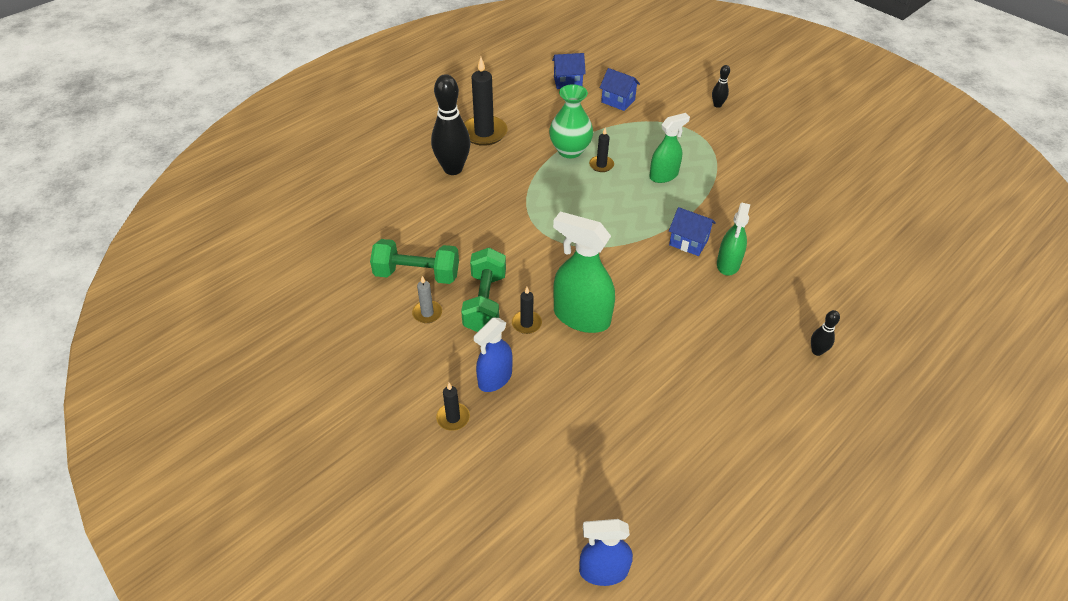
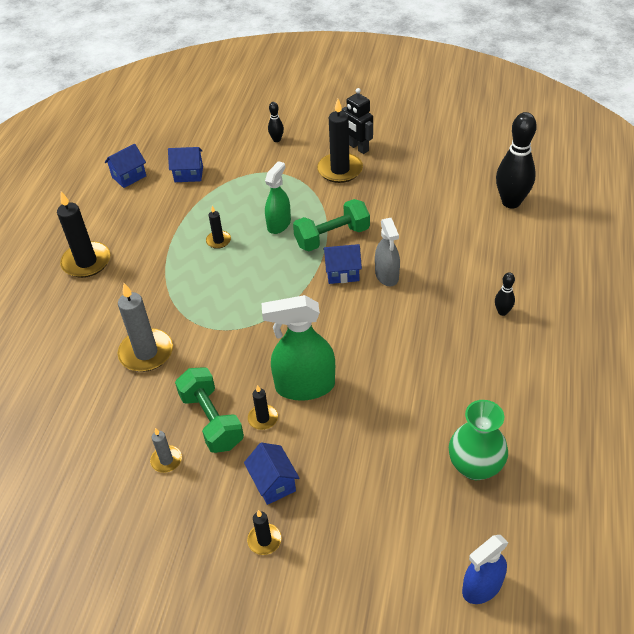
camera: 30 degrees left, 0 degrees up
(417, 274) = (128, 429): green dumbbell -> green dumbbell (332, 237)
(453, 169) = (83, 311): black bowling pin -> black bowling pin (511, 202)
(475, 224) = (146, 352): none -> grey candle
(495, 378) = (273, 483): blue spray bottle -> blue house
(570, 150) = (180, 241): green vase -> green vase (475, 466)
(728, 264) = (387, 275): green spray bottle -> grey spray bottle
(756, 155) = (340, 170): none -> black candle
(789, 143) = (358, 148): none -> black robot

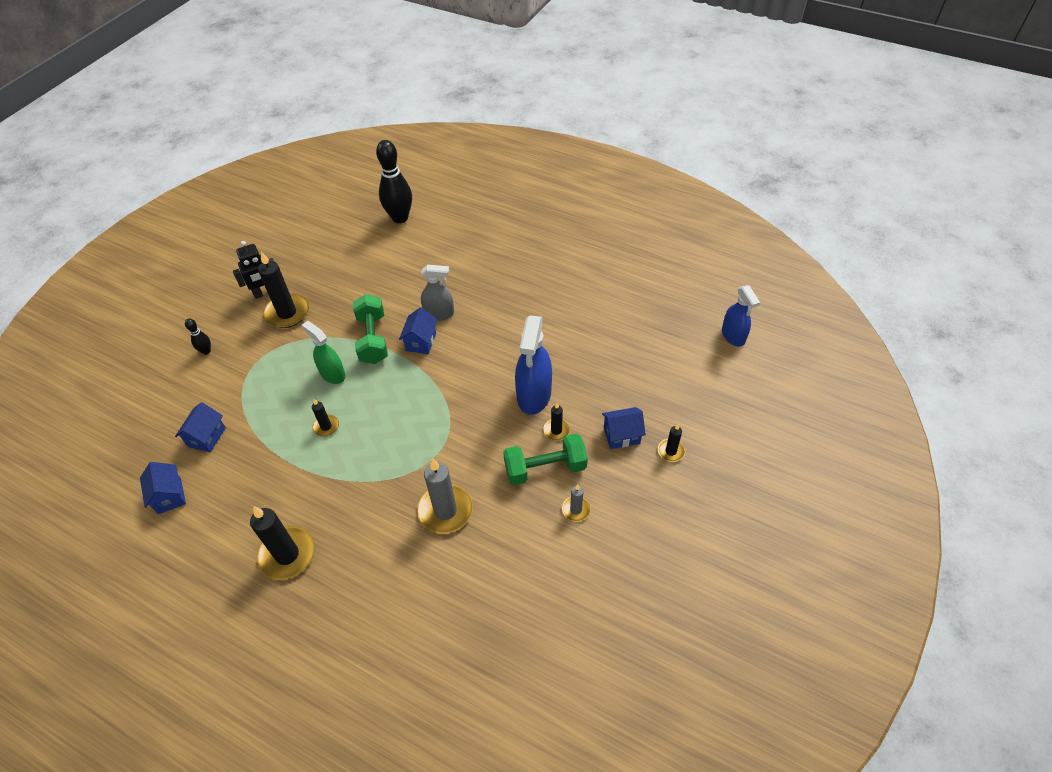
camera: 75 degrees left, 5 degrees up
(304, 386) = (534, 395): green spray bottle -> blue spray bottle
(475, 466) = (642, 312): green vase -> none
(502, 312) = (511, 257): black bowling pin -> none

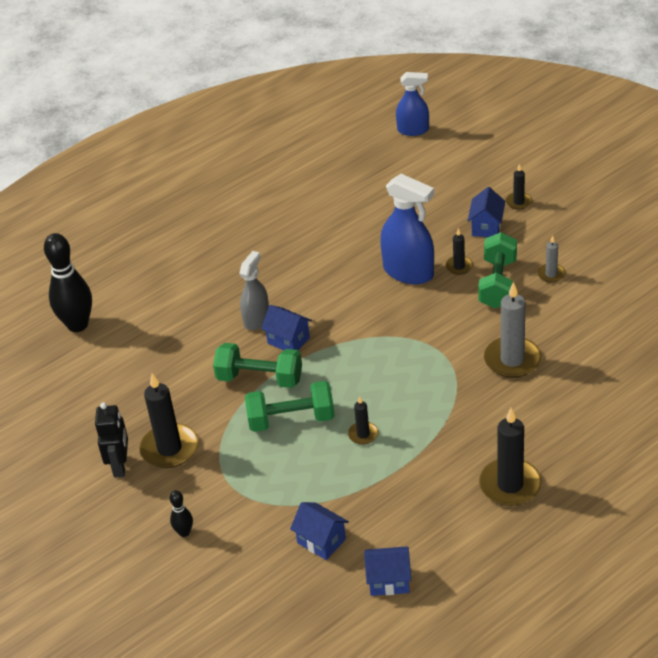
camera: 65 degrees left, 10 degrees down
(332, 374) = (291, 419): green spray bottle -> green dumbbell

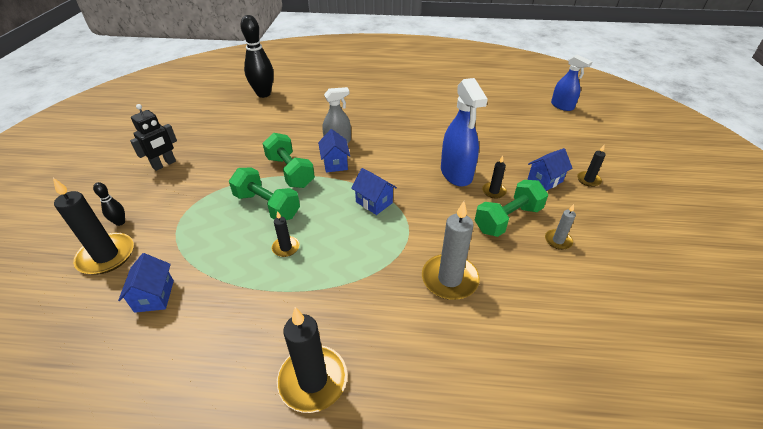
camera: 40 degrees right, 0 degrees up
(169, 448) = (195, 173): black candle -> black candle (106, 256)
(389, 581) = (131, 371): blue house -> blue house (374, 202)

